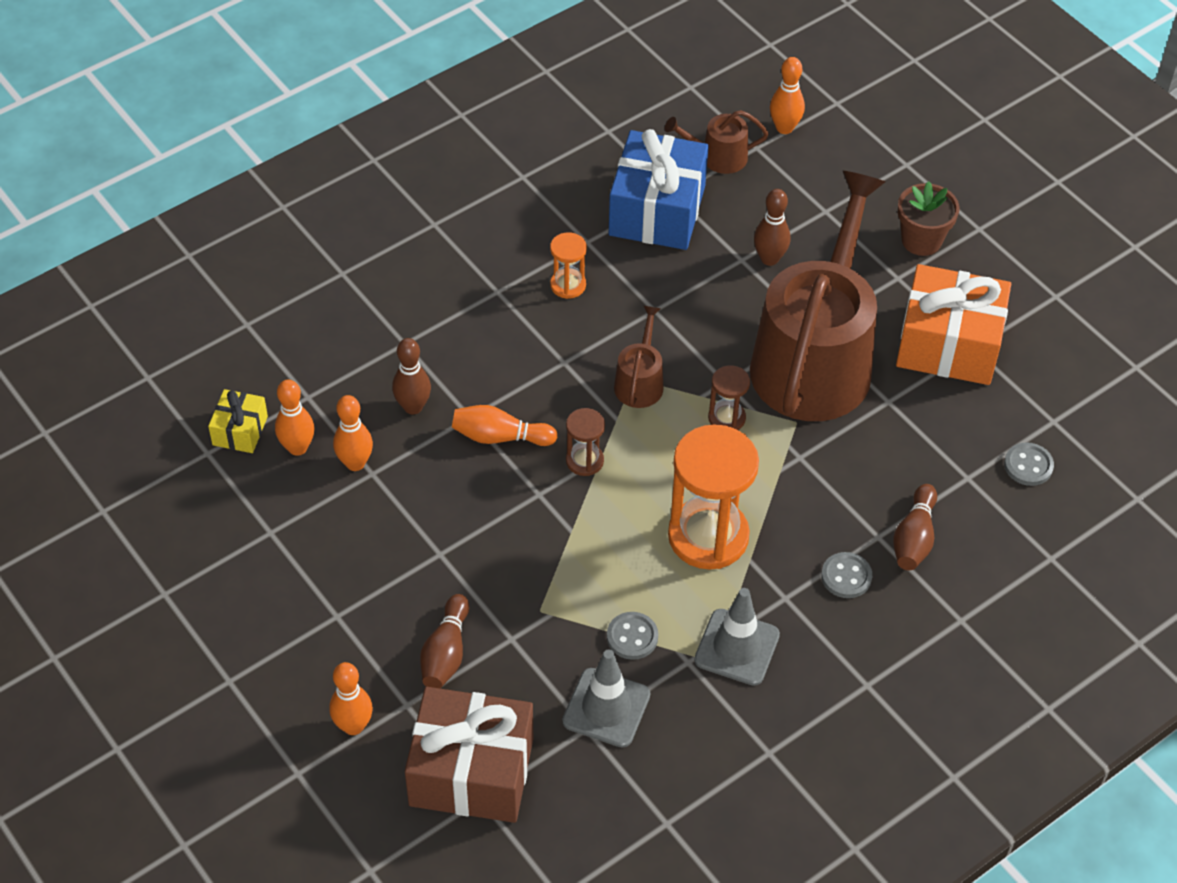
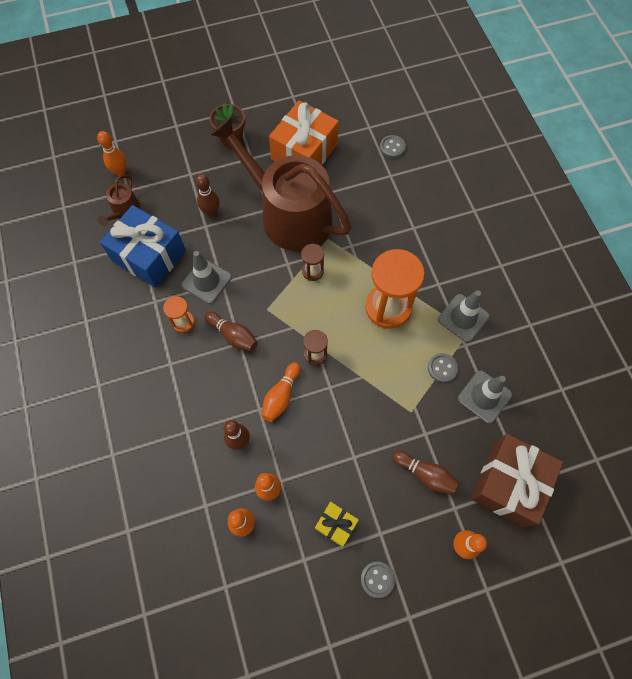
camera: 70 degrees left, 15 degrees up
(240, 430) = (215, 559): yellow gift -> yellow gift (336, 525)
(640, 382) = (270, 307): brown watering can -> none
(647, 291) = (206, 281): none -> grey traffic cone
(846, 576) = (434, 251): grey button -> grey button (377, 579)
(914, 538) = (420, 212): brown bowling pin -> brown bowling pin (233, 335)

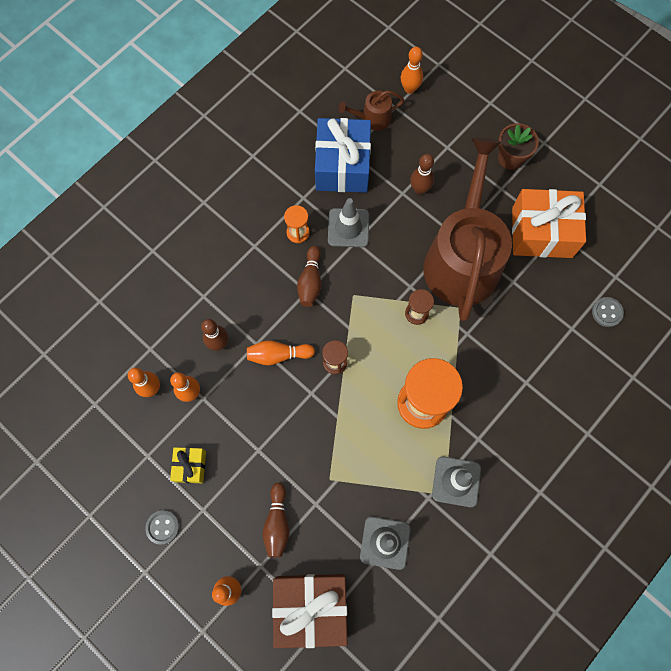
camera: 60 degrees right, 5 degrees up
(442, 368) = (390, 487): grey button -> none

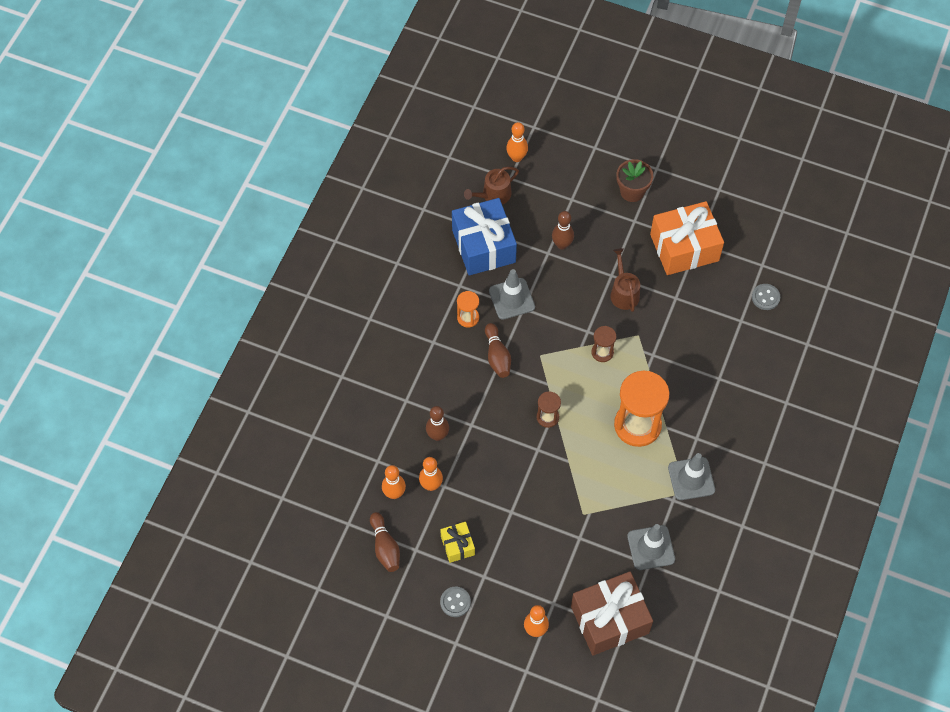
camera: 20 degrees left, 10 degrees down
(277, 523) = (553, 564): brown bowling pin -> brown bowling pin (385, 547)
(278, 355) = (495, 428): orange bowling pin -> none
(462, 258) = (623, 292): brown watering can -> brown watering can, size x0.40

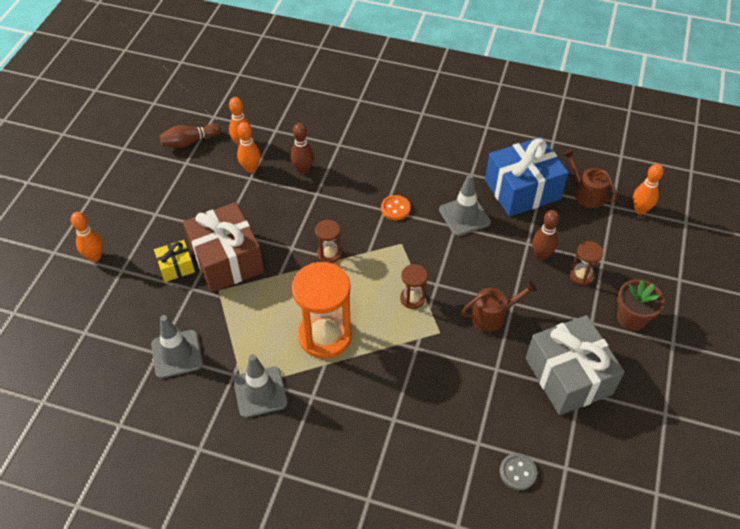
camera: 85 degrees right, 10 degrees down
(455, 602) = (131, 194): grey button -> none
(457, 545) = (188, 192): yellow gift -> yellow gift (176, 267)
(468, 318) = (435, 183): orange hourglass -> none
(497, 356) = (395, 208): brown bowling pin -> orange button
(586, 218) = (581, 275): none -> brown hourglass
(609, 619) = (98, 319): brown gift -> brown gift (227, 259)
(684, 247) = (568, 376): orange gift -> grey gift

